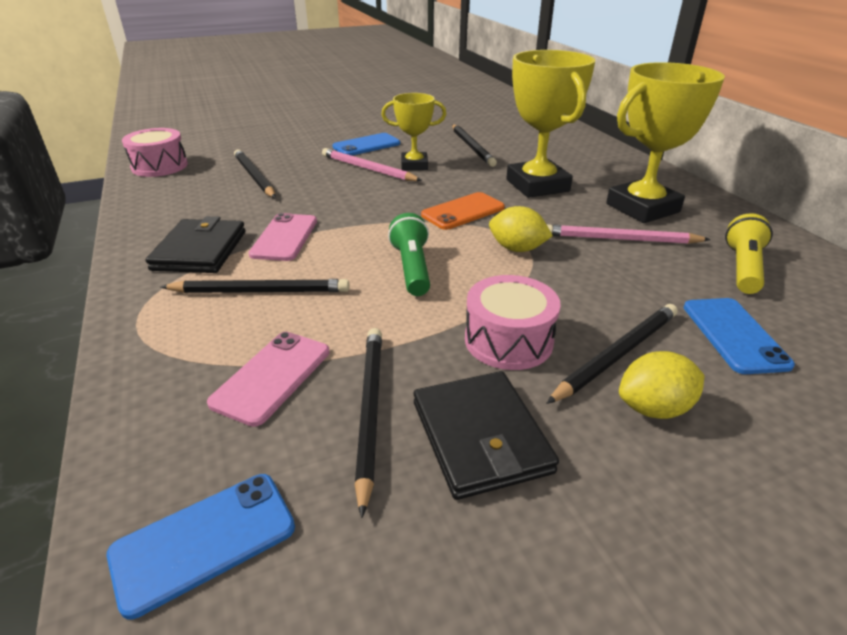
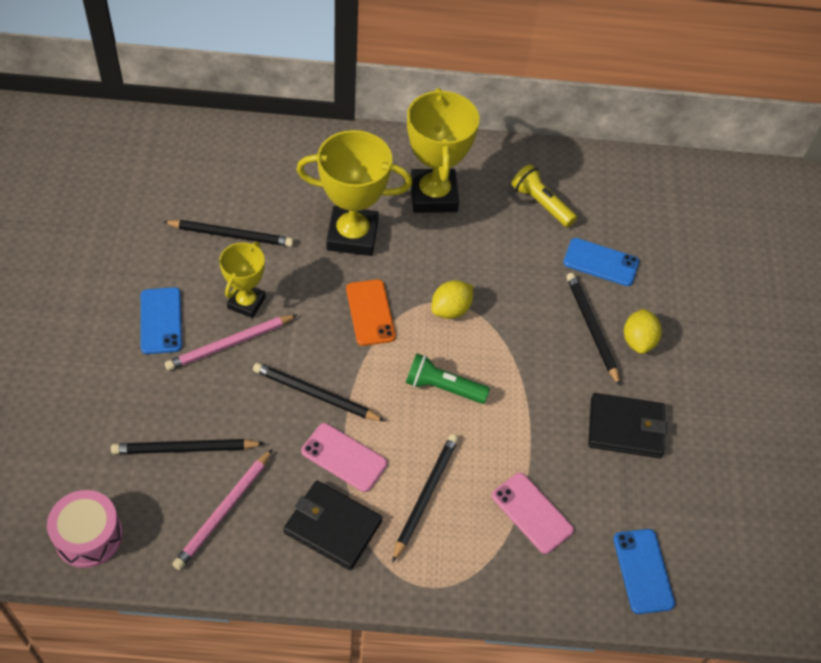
camera: 70 degrees left, 20 degrees up
(369, 410) = (584, 471): black pencil -> black pencil (315, 395)
(508, 340) = (554, 373): pink drum -> none
(620, 239) = (471, 241): pink pencil -> pink pencil (224, 511)

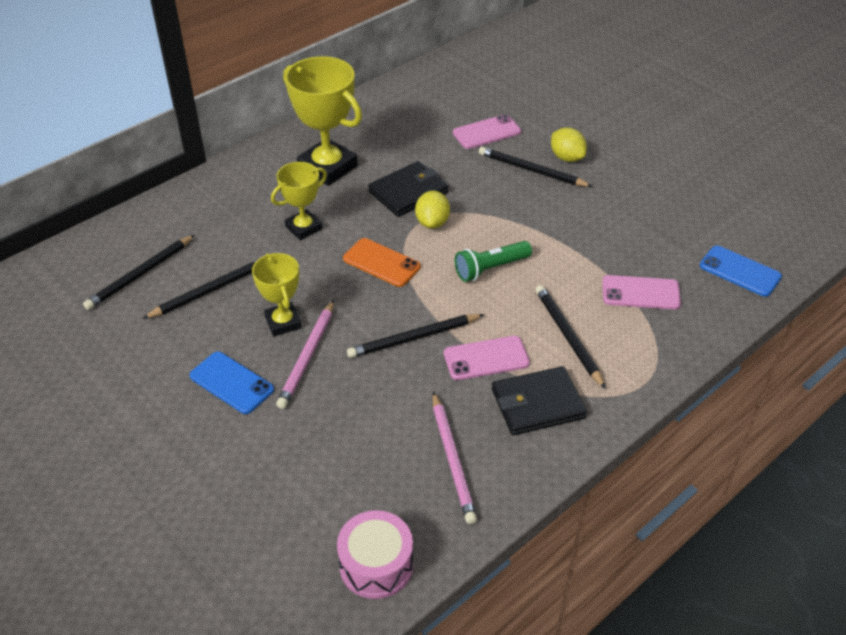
camera: 40 degrees left, 10 degrees down
(185, 449) = (368, 446): black pencil -> black pencil (140, 275)
(352, 235) = (303, 228): yellow trophy -> yellow trophy, size x0.59
(541, 203) = (405, 126): yellow flashlight -> none
(601, 262) = (486, 132): blue phone -> pink phone
(625, 428) = (625, 207): black wallet -> black wallet (408, 192)

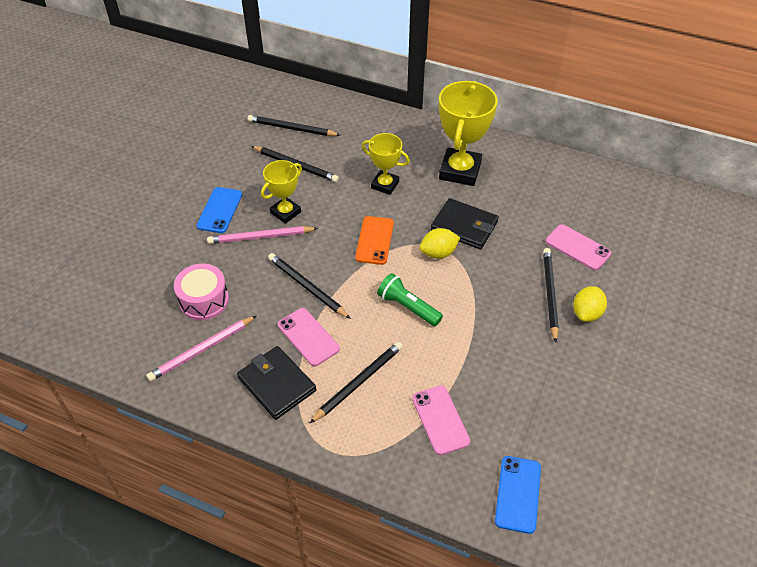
camera: 65 degrees right, 5 degrees up
(376, 565) = (100, 340): pink drum -> pink drum (204, 300)

